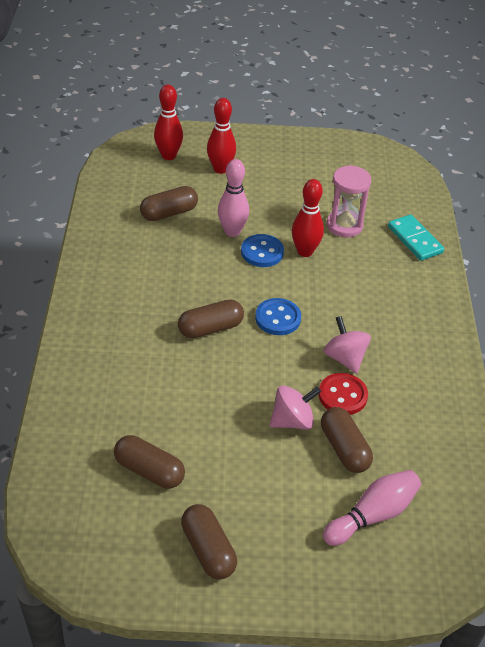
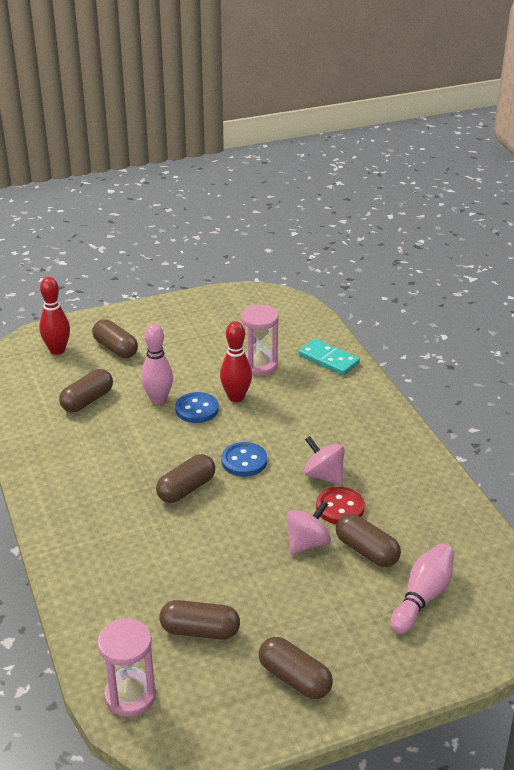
camera: 20 degrees left, 10 degrees down
(57, 509) = (130, 696): none -> pink hourglass
(220, 169) = (115, 348): red bowling pin -> brown capsule

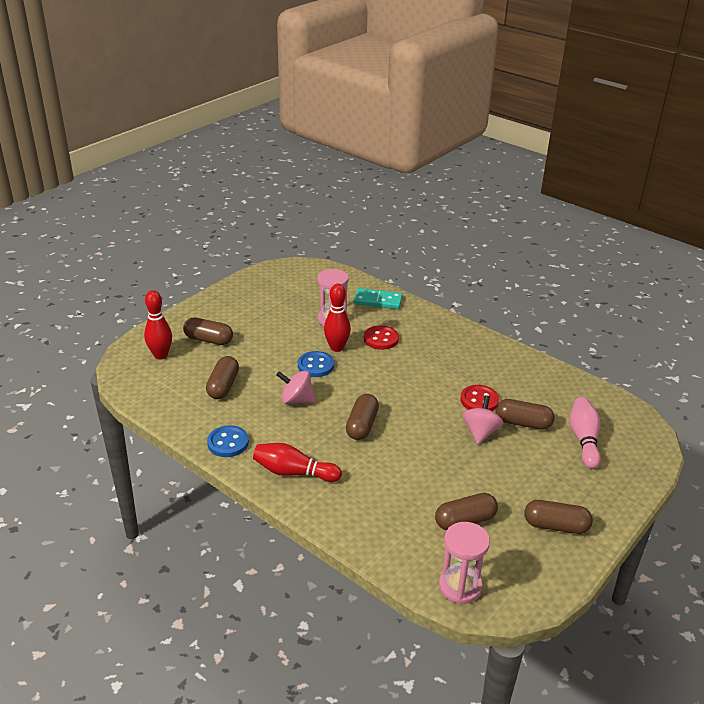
camera: 30 degrees left, 0 degrees up
(75, 511) = (293, 472): none -> red bowling pin
(158, 400) = (279, 368): pink bowling pin -> none
(244, 461) = (385, 391): blue button -> blue button (228, 443)
(292, 403) = (381, 339): none -> red button
(323, 476) = (449, 382): pink spinning top -> pink spinning top (296, 400)

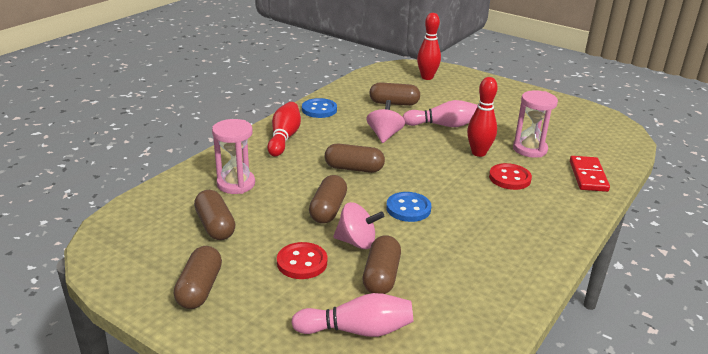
camera: 85 degrees right, 5 degrees down
(208, 340) = (459, 93): brown capsule -> brown capsule (328, 210)
(280, 360) = (443, 125): none -> pink bowling pin
(315, 365) = (442, 143): blue button -> blue button (408, 208)
(378, 301) = (588, 176): turquoise domino -> red domino
(460, 586) = (130, 220): pink hourglass -> pink hourglass (236, 184)
(479, 400) = (417, 244): red button -> red button (302, 262)

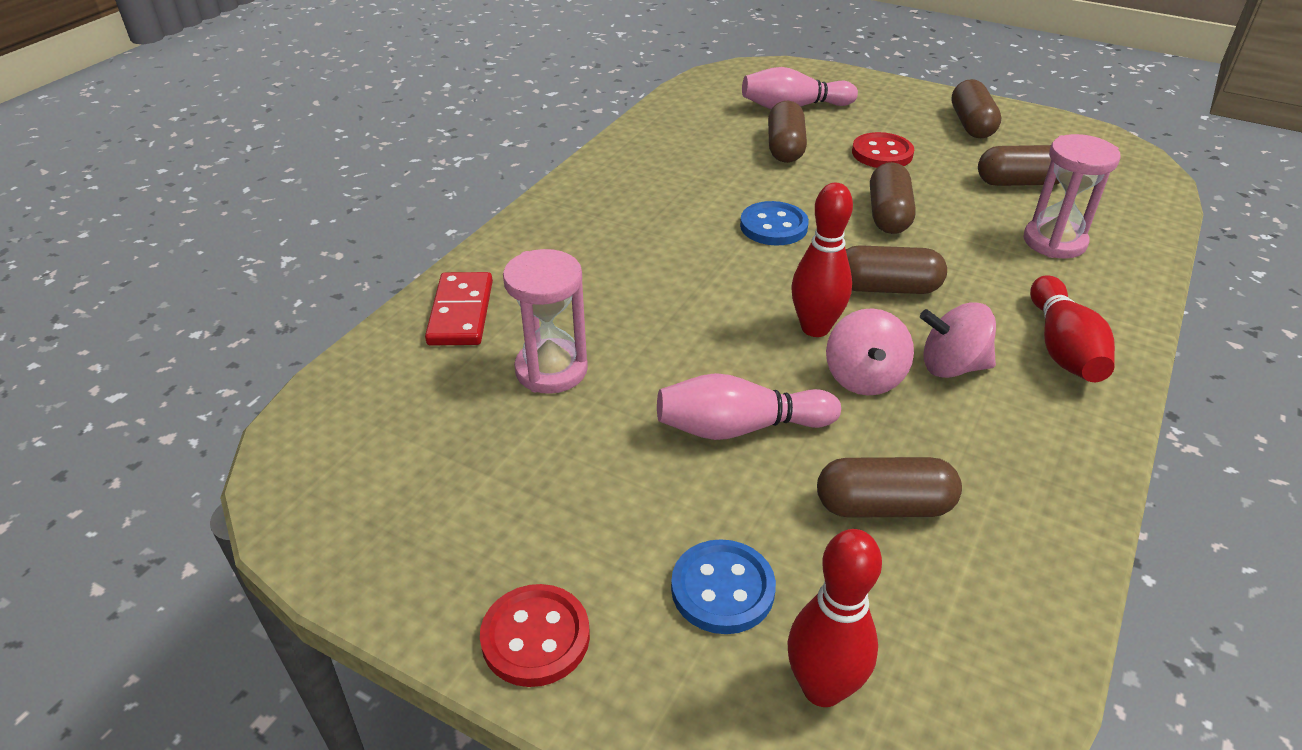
camera: 175 degrees right, 10 degrees up
(215, 226) = (1020, 182): brown capsule -> brown capsule turned 60 degrees counterclockwise
(319, 110) = (1057, 452): blue button -> blue button (722, 589)
(357, 242) = (828, 178): pink spinning top -> pink spinning top (952, 366)
(478, 153) = (660, 348): red bowling pin -> red bowling pin (815, 328)
(509, 178) = (609, 294): red button -> red button (535, 637)

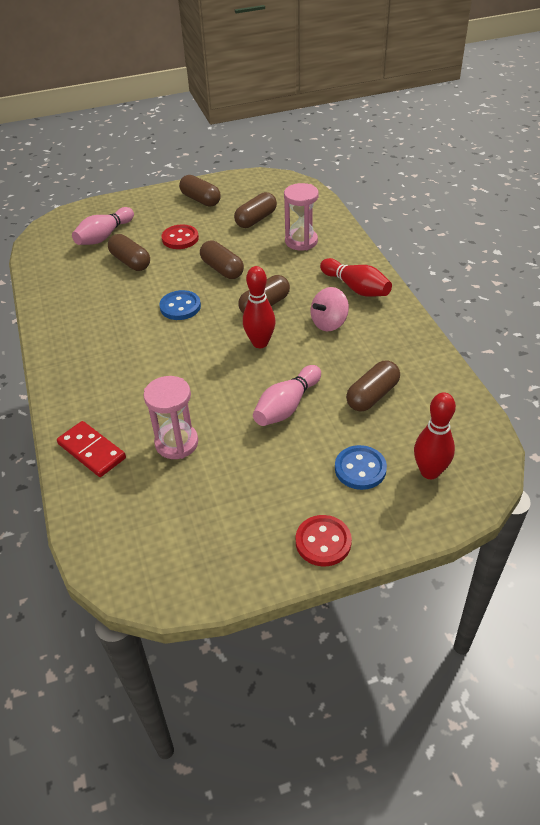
camera: 45 degrees left, 5 degrees up
(864, 378) = (305, 351): pink spinning top -> none

